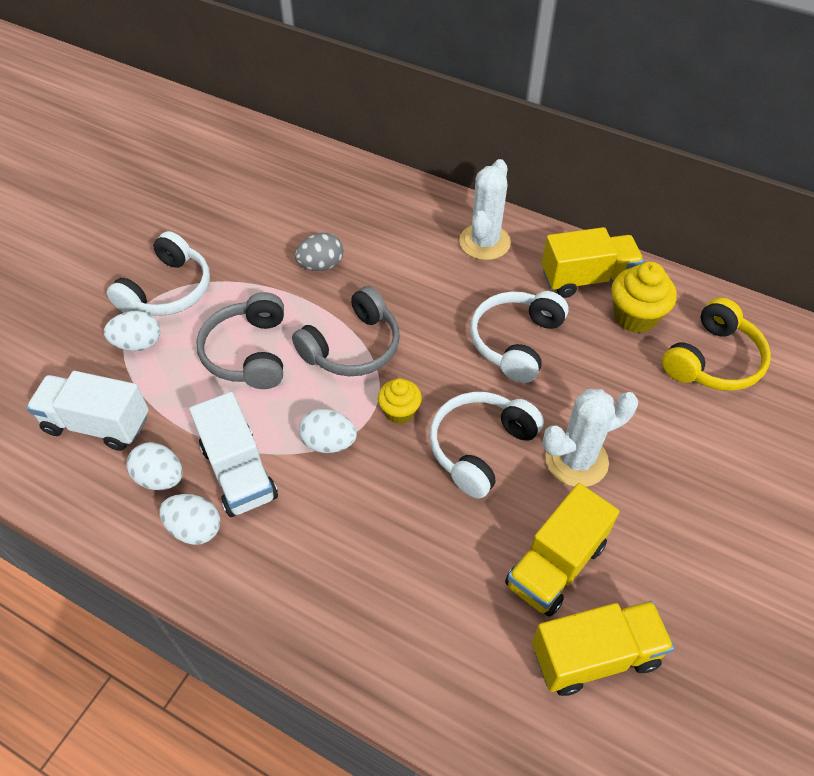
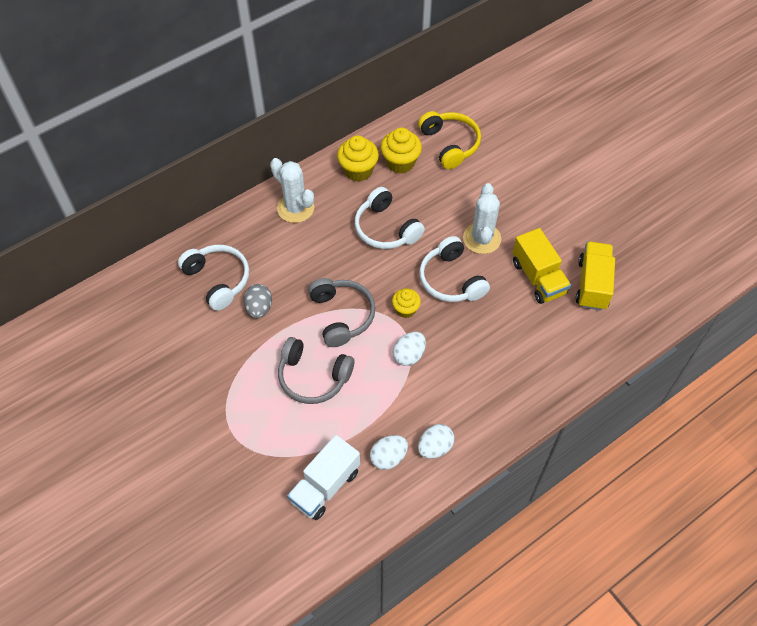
camera: 65 degrees left, 5 degrees up
(138, 344) = (266, 443): white egg -> none
(168, 290) = (225, 411): white headphones -> white headphones (218, 280)
(239, 472) = (406, 411): white truck -> none
(587, 279) = (358, 170): yellow truck -> yellow cupcake

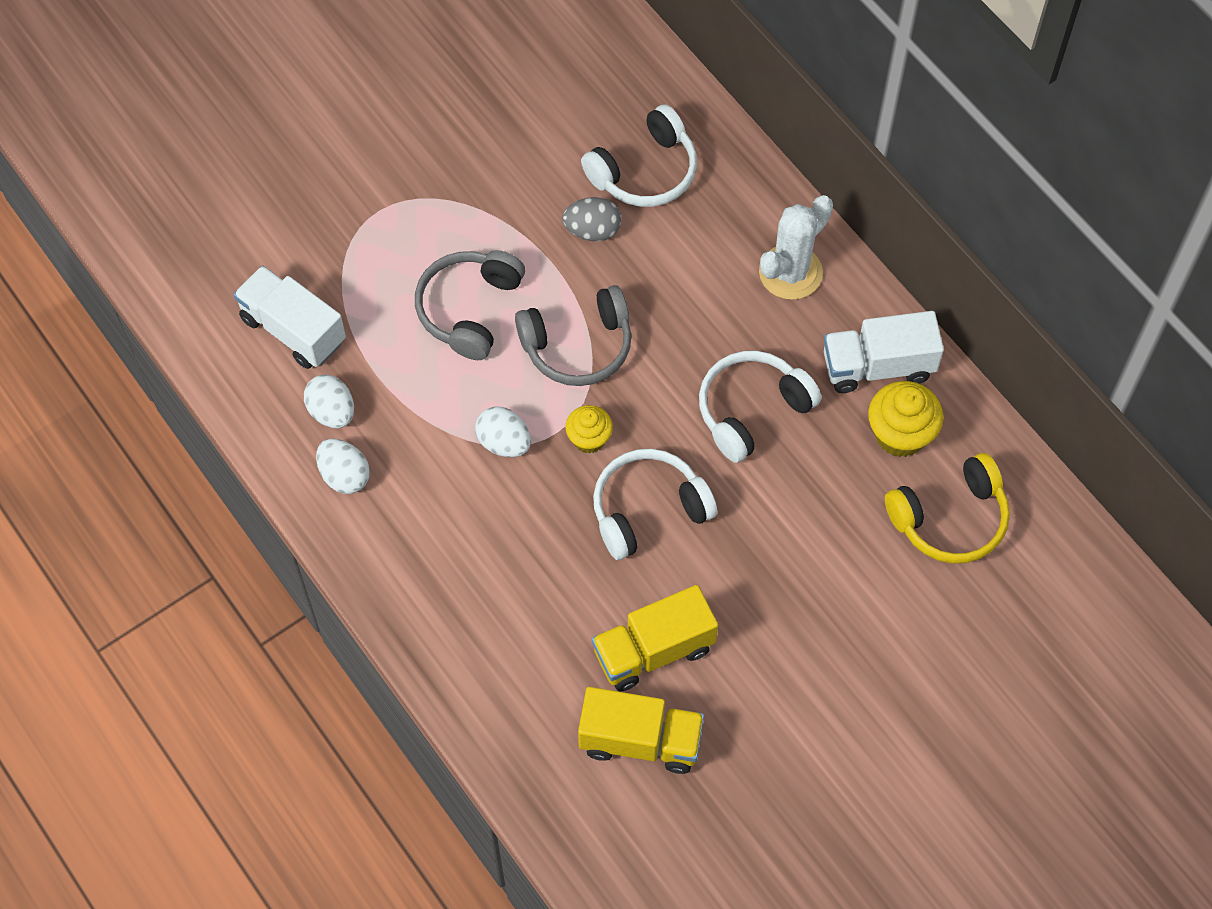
camera: 90 degrees right, 5 degrees up
(358, 170) = (878, 366): yellow cupcake -> white truck
(482, 238) = (735, 563): white cactus -> none

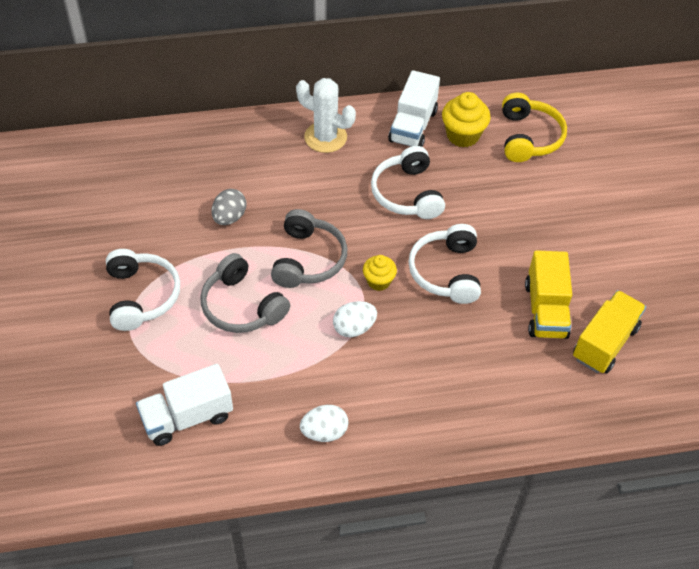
camera: 65 degrees left, 10 degrees down
(332, 412) = (269, 419): white egg -> none
(645, 172) = (206, 174): white headphones -> white headphones (142, 296)
(790, 272) = (325, 137): white cactus -> white cactus turned 45 degrees counterclockwise

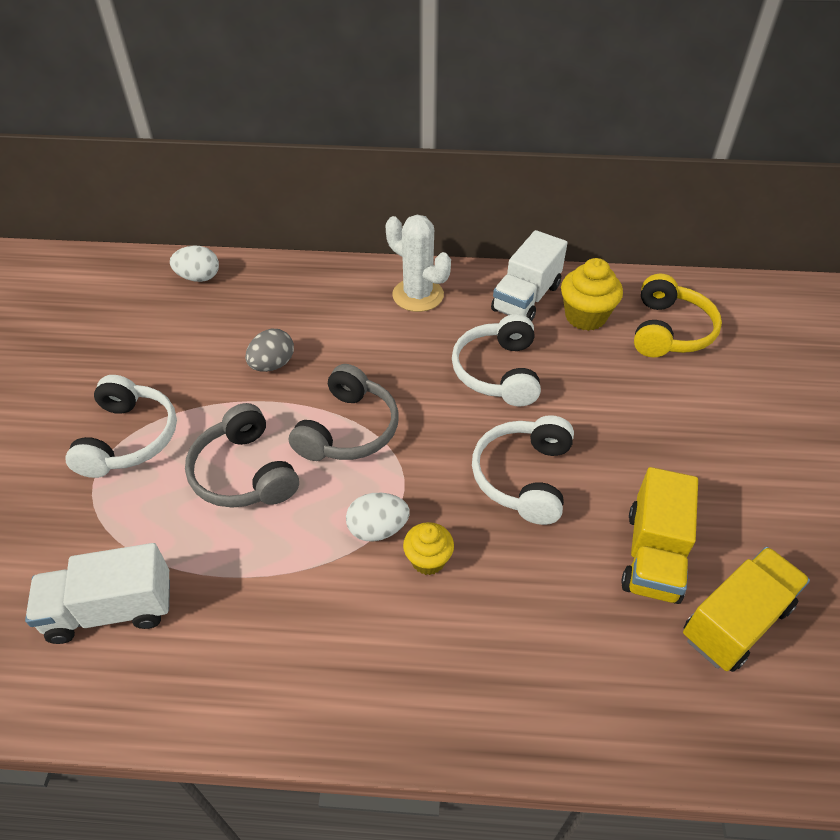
camera: 15 degrees right, 5 degrees down
(324, 432) = (286, 673): white egg -> white egg (199, 278)
(378, 281) = (430, 473): yellow cupcake -> yellow cupcake (428, 560)

